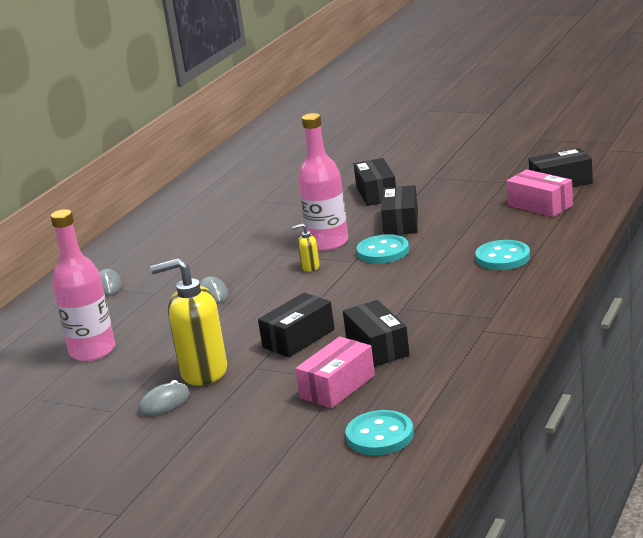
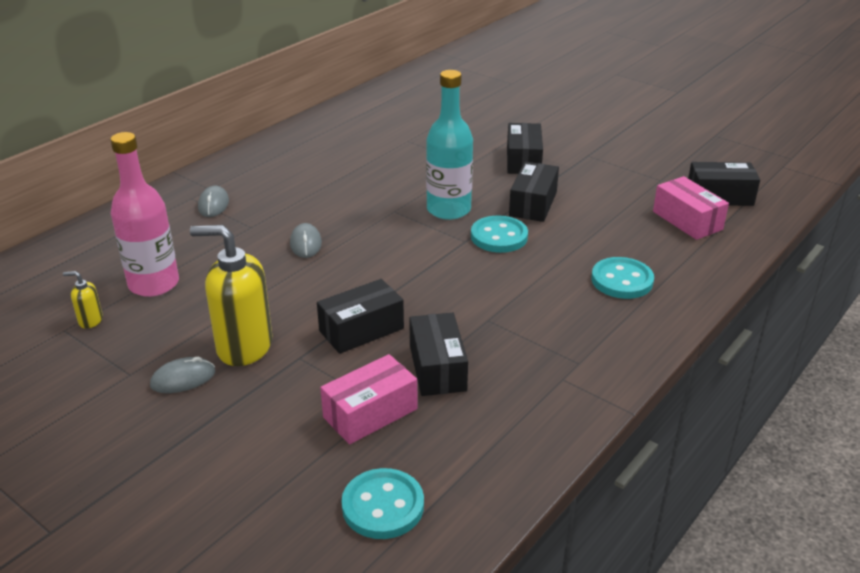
camera: 10 degrees right, 10 degrees up
(310, 267) = (417, 236): yellow soap dispenser -> yellow soap dispenser (90, 320)
(328, 243) = (448, 210): pink bottle -> turquoise bottle

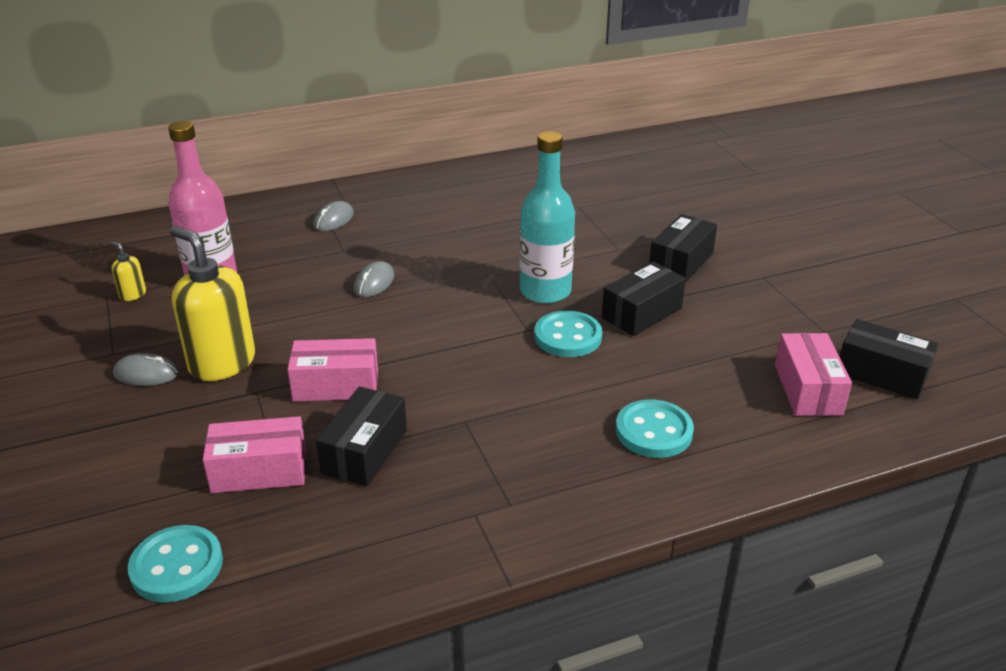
camera: 30 degrees right, 0 degrees up
(361, 330) = (336, 385): black box -> pink box

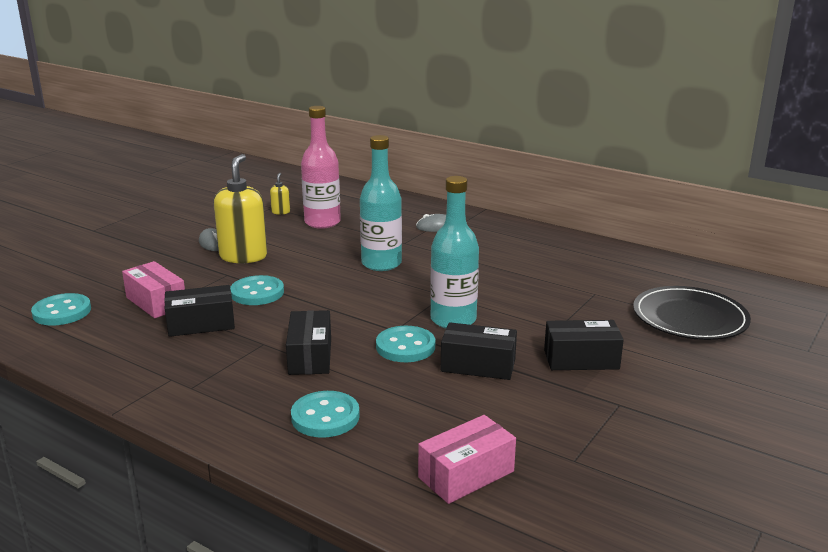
camera: 55 degrees right, 10 degrees down
(336, 385) = (257, 293): pink box -> turquoise button
(374, 283) = (381, 264): grey mouse -> turquoise bottle
(664, 189) = (690, 317): none -> black plate
(881, 374) = (543, 511): black box -> black box (310, 356)

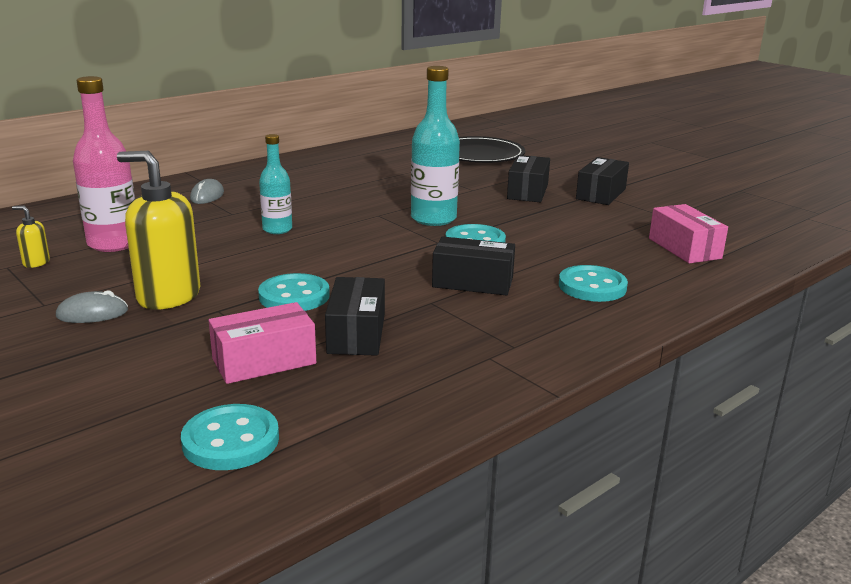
camera: 75 degrees left, 0 degrees up
(381, 264) = (277, 229): turquoise bottle -> turquoise bottle, size x0.62
(478, 365) = (522, 222): black box -> black box (601, 194)

